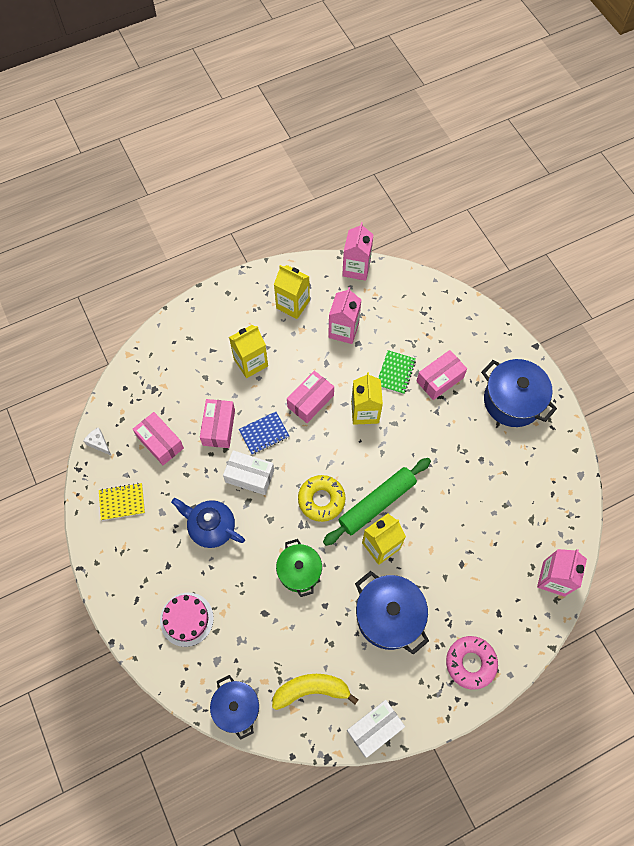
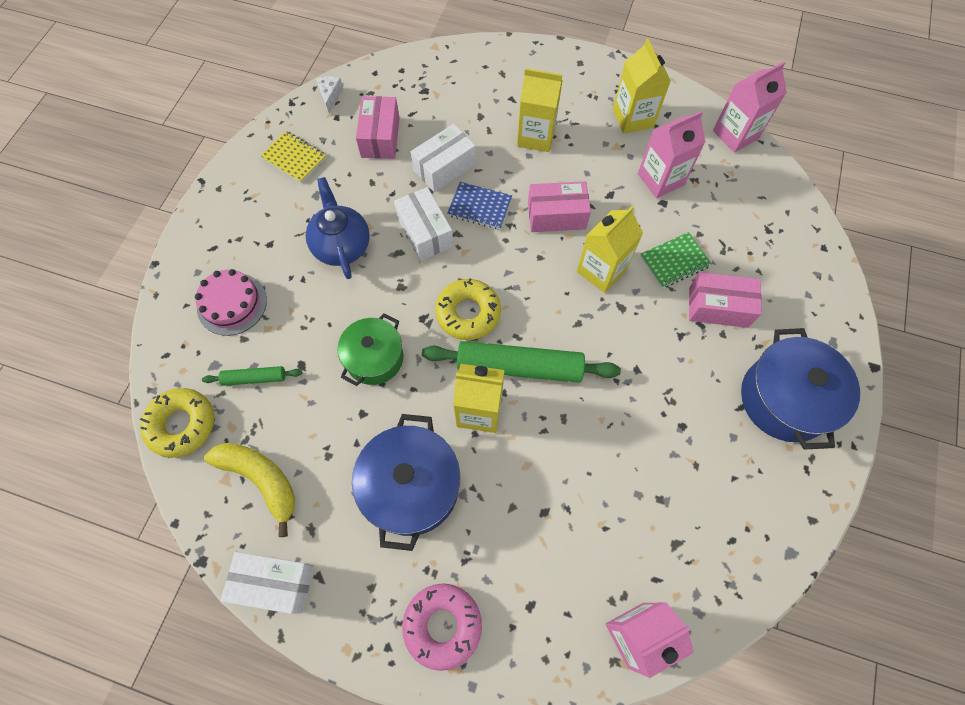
camera: 45 degrees right, 0 degrees up
(219, 427) = (444, 167): pink box -> white box
(236, 707) = (182, 424): blue pot -> yellow donut
(247, 645) = (254, 378): none -> green rolling pin

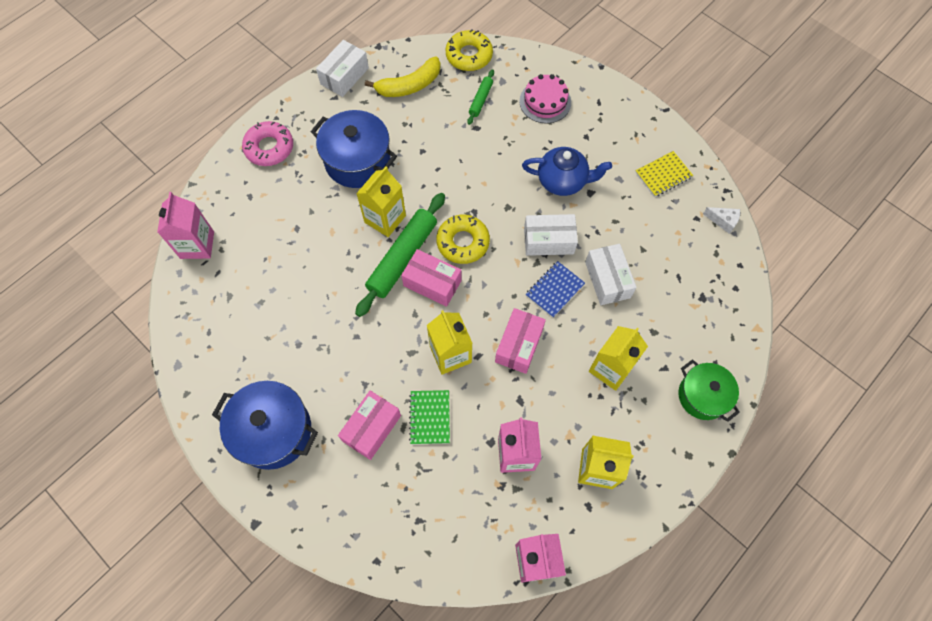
camera: 115 degrees right, 0 degrees up
(374, 358) = (458, 171): green pot -> green pot (702, 396)
(380, 137) = (660, 243): pink box -> pink box (432, 283)

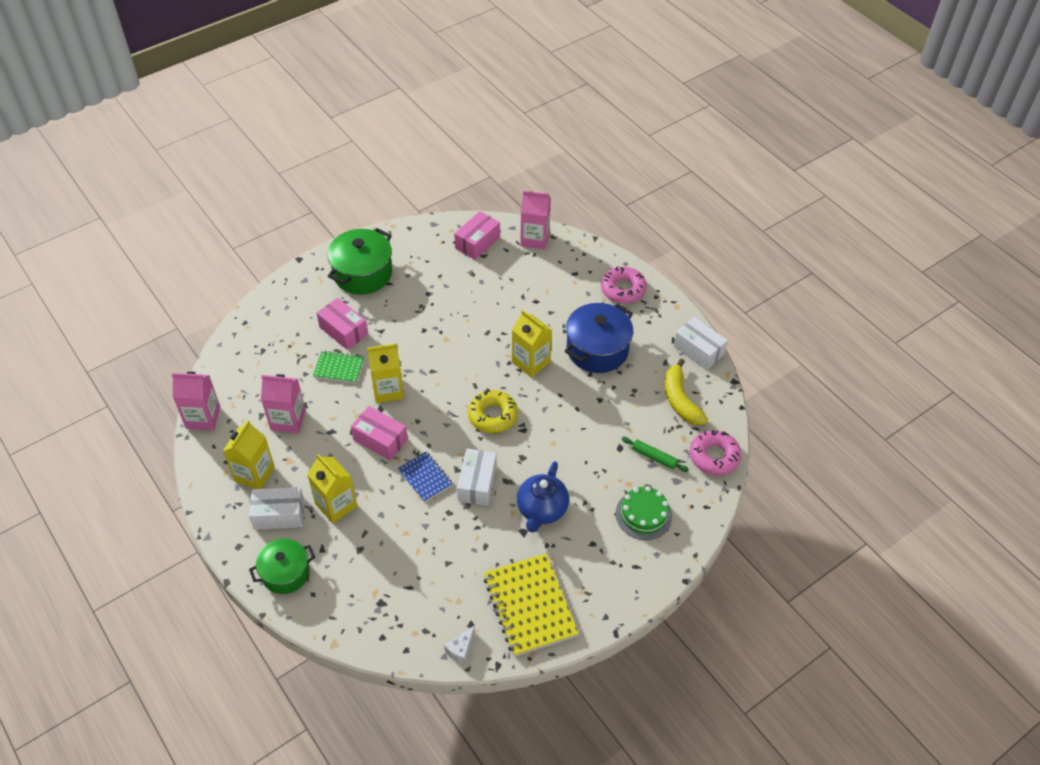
camera: 100 degrees right, 15 degrees down
(273, 431) = (362, 273): blue pot -> green pot
(402, 258) = (488, 369): green rolling pin -> none
(432, 283) = (457, 387): pink box -> pink box (477, 243)
(469, 55) = (714, 456): yellow donut -> pink donut
(545, 102) = (643, 515): pink cake -> green cake
(607, 280) = (423, 523): white box -> white box (279, 514)
(663, 175) = (530, 606): yellow notebook -> yellow notebook, size x1.81

